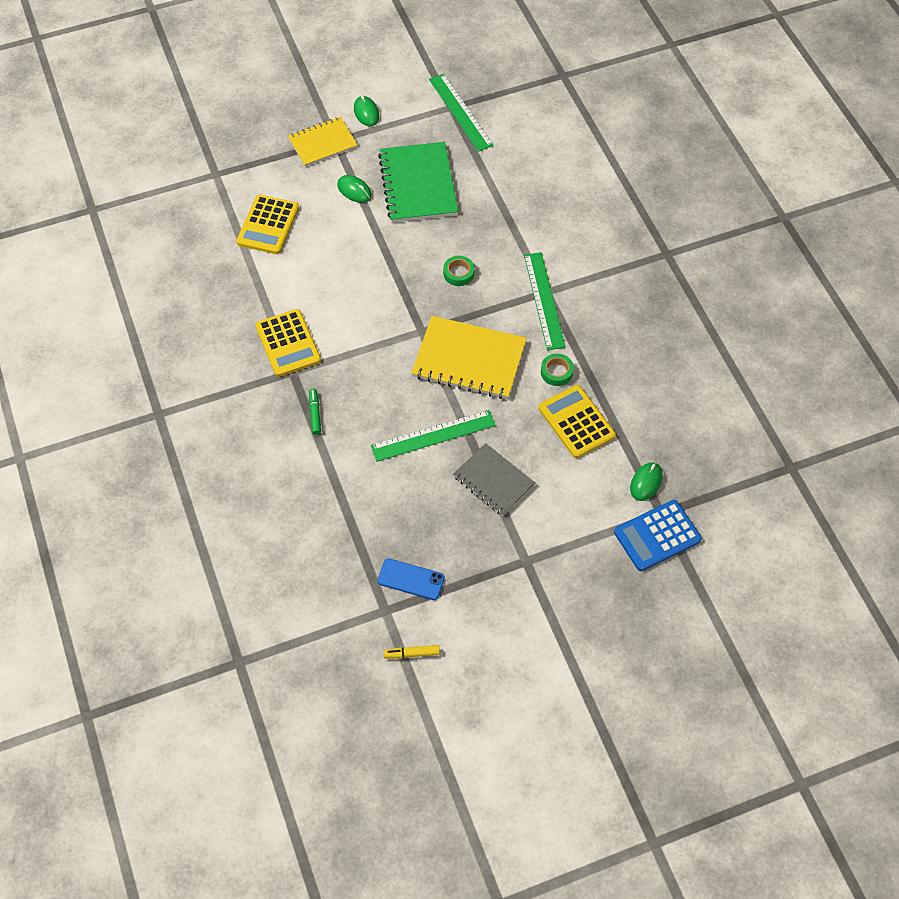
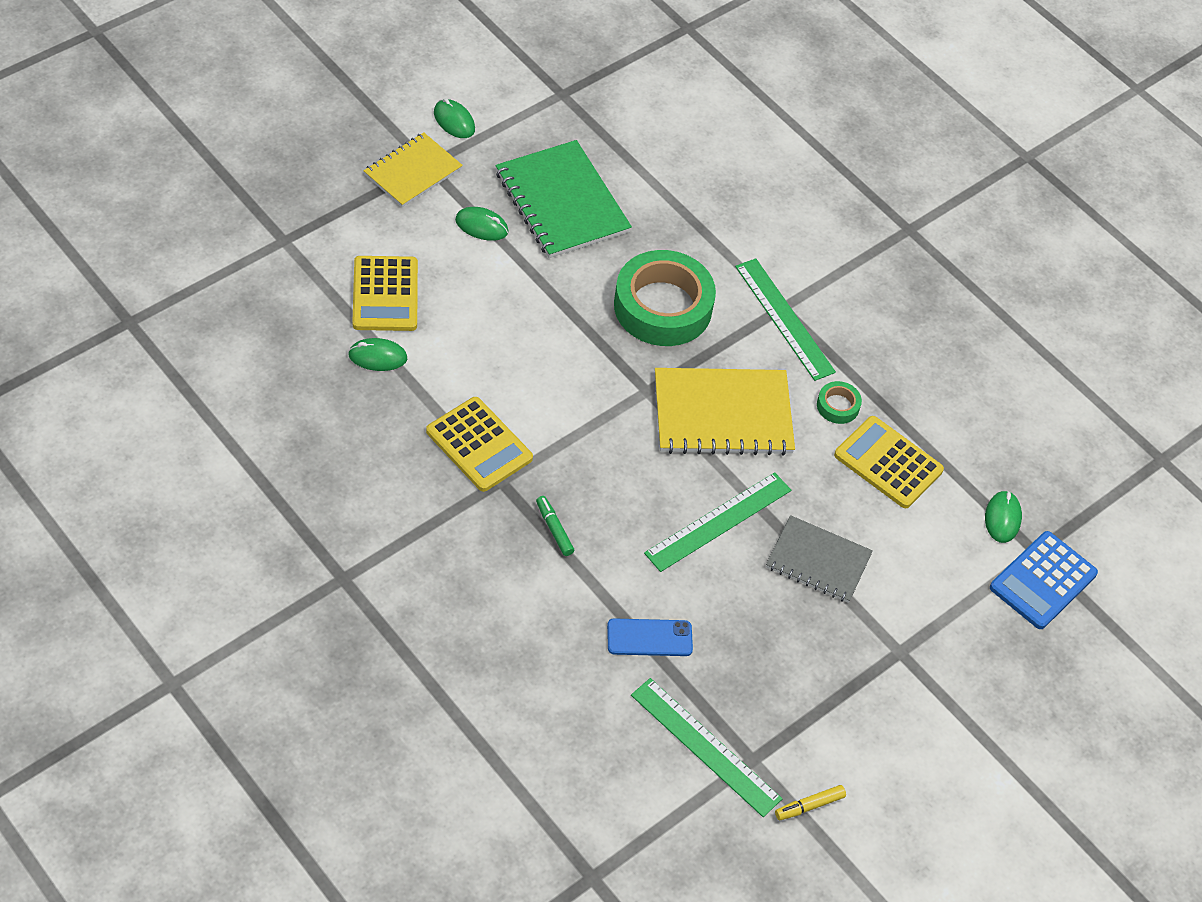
camera: 25 degrees left, 5 degrees down
(245, 267) = (377, 357): none -> green mouse
(411, 579) = (768, 712): blue phone -> blue phone (649, 638)
(458, 273) = (663, 307): green tape -> green tape, size x2.35
(460, 112) = (577, 98): green ruler -> green ruler (705, 746)

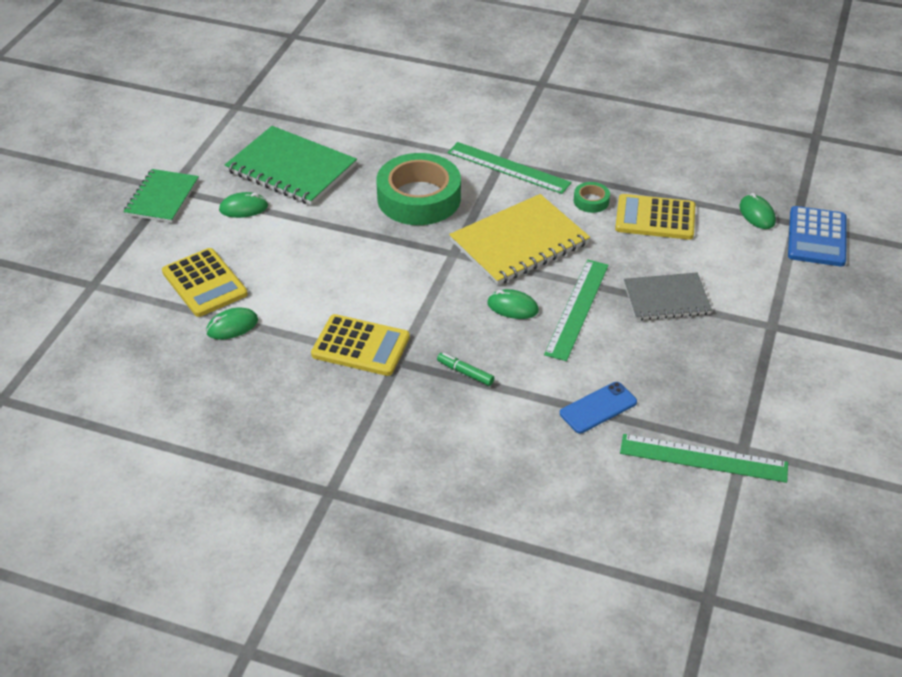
camera: 25 degrees left, 10 degrees down
(413, 172) = (162, 198): yellow notebook -> green notebook
(454, 121) = (168, 154): green mouse -> green mouse (512, 307)
(809, 806) = (809, 456): yellow marker -> none

